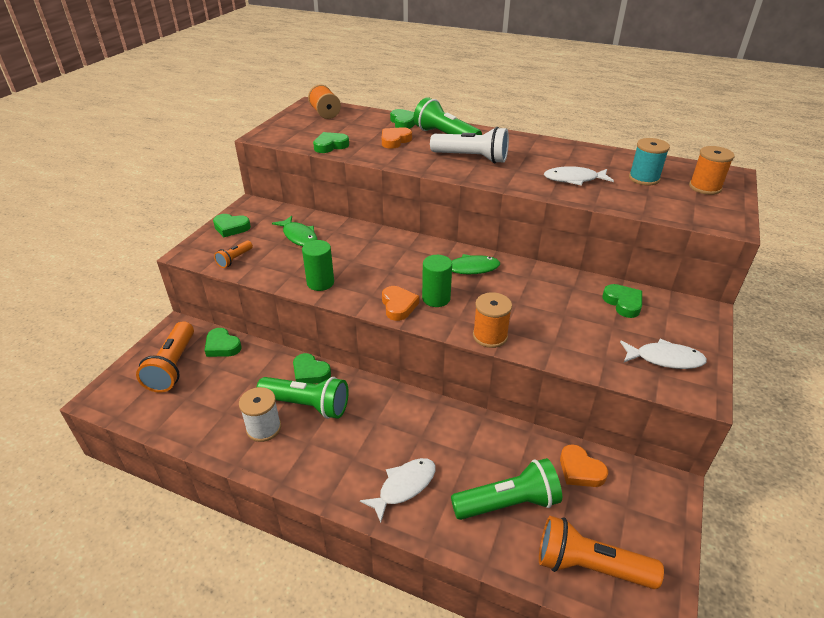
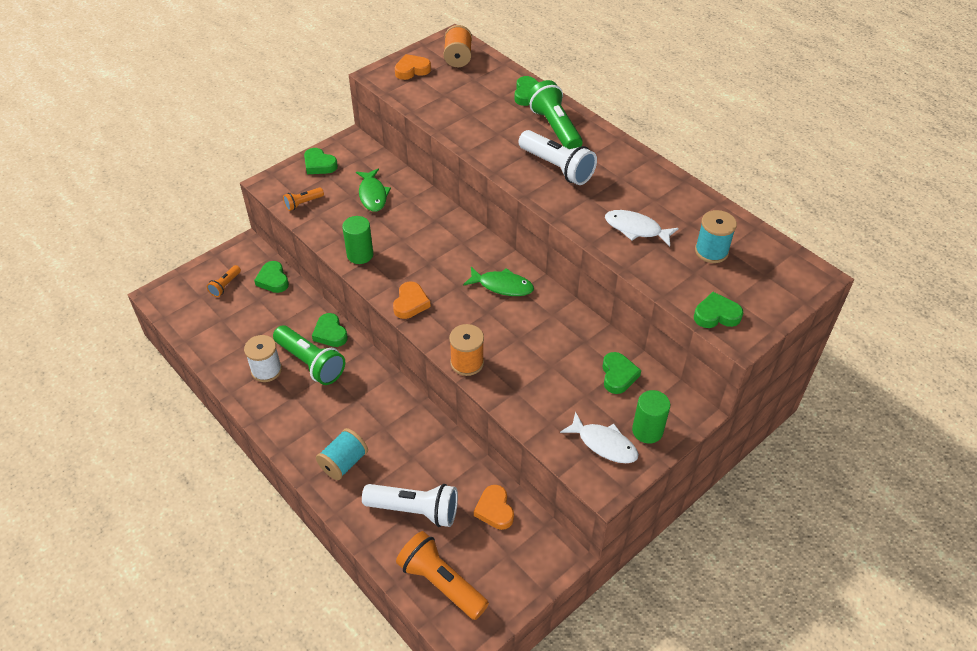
camera: 25 degrees right, 10 degrees up
(173, 366) = (225, 285): orange flashlight -> orange flashlight, size x0.51
(330, 146) = (432, 108): green heart -> green heart (716, 315)
(395, 141) = (499, 119): orange heart -> orange heart (412, 70)
(404, 486) = (344, 463): white fish -> turquoise spool
(436, 298) = (448, 307): green cylinder -> green cylinder (647, 431)
(508, 503) = (415, 510): green flashlight -> white flashlight
(705, 187) = (765, 284): orange spool -> none

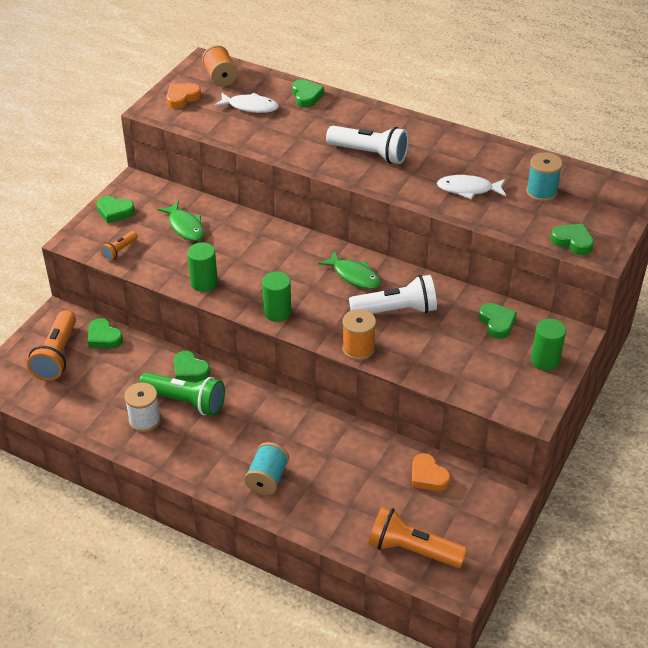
camera: 20 degrees left, 5 degrees down
(225, 285) = (57, 355): orange flashlight -> orange flashlight, size x1.97
(410, 303) = (277, 312): orange heart -> green cylinder
(415, 510) = (356, 498): white flashlight -> white flashlight (396, 310)
(502, 286) = (354, 276): green fish -> green fish turned 45 degrees clockwise
(555, 128) = (348, 120): green flashlight -> none
(604, 444) = (514, 381): white fish -> white fish (250, 107)
(716, 315) = (572, 241): green heart -> green heart turned 60 degrees clockwise

